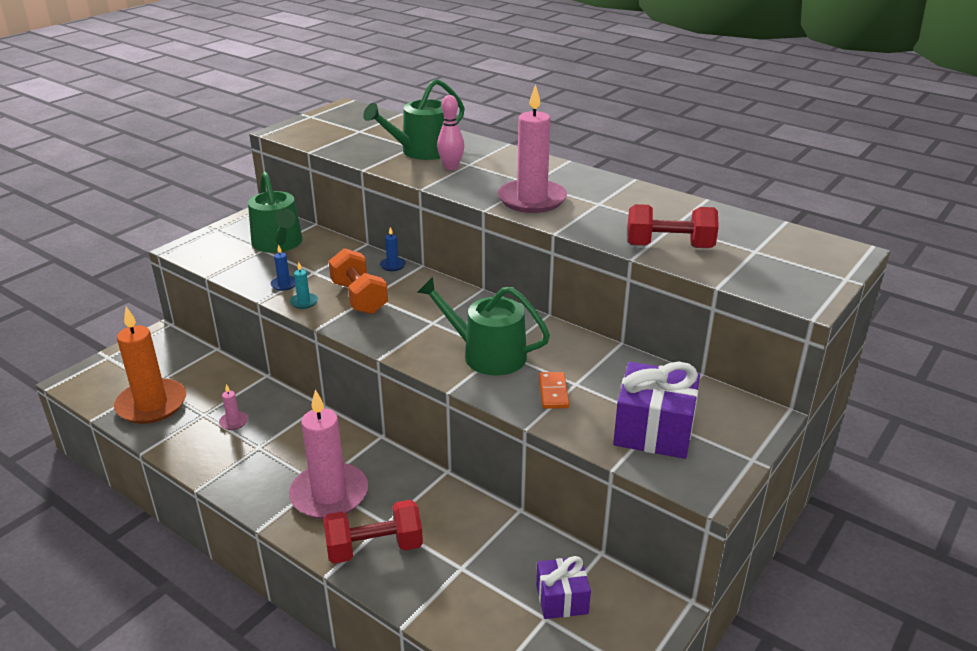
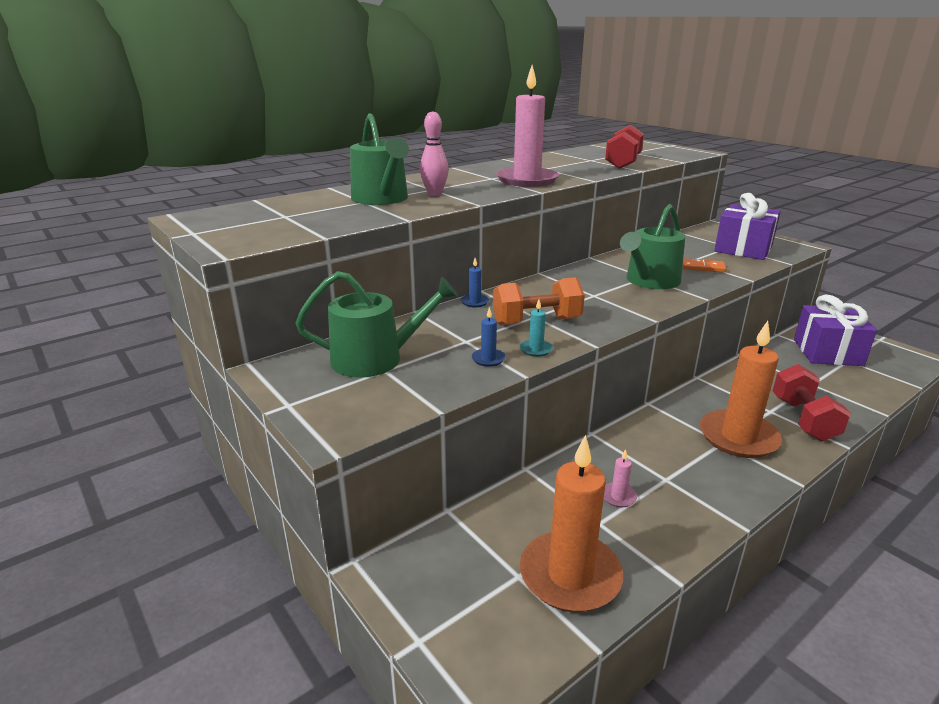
camera: 75 degrees left, 5 degrees down
(329, 494) = (738, 437): pink candle -> orange candle
(562, 599) = (827, 352): purple gift -> purple gift, size x1.66

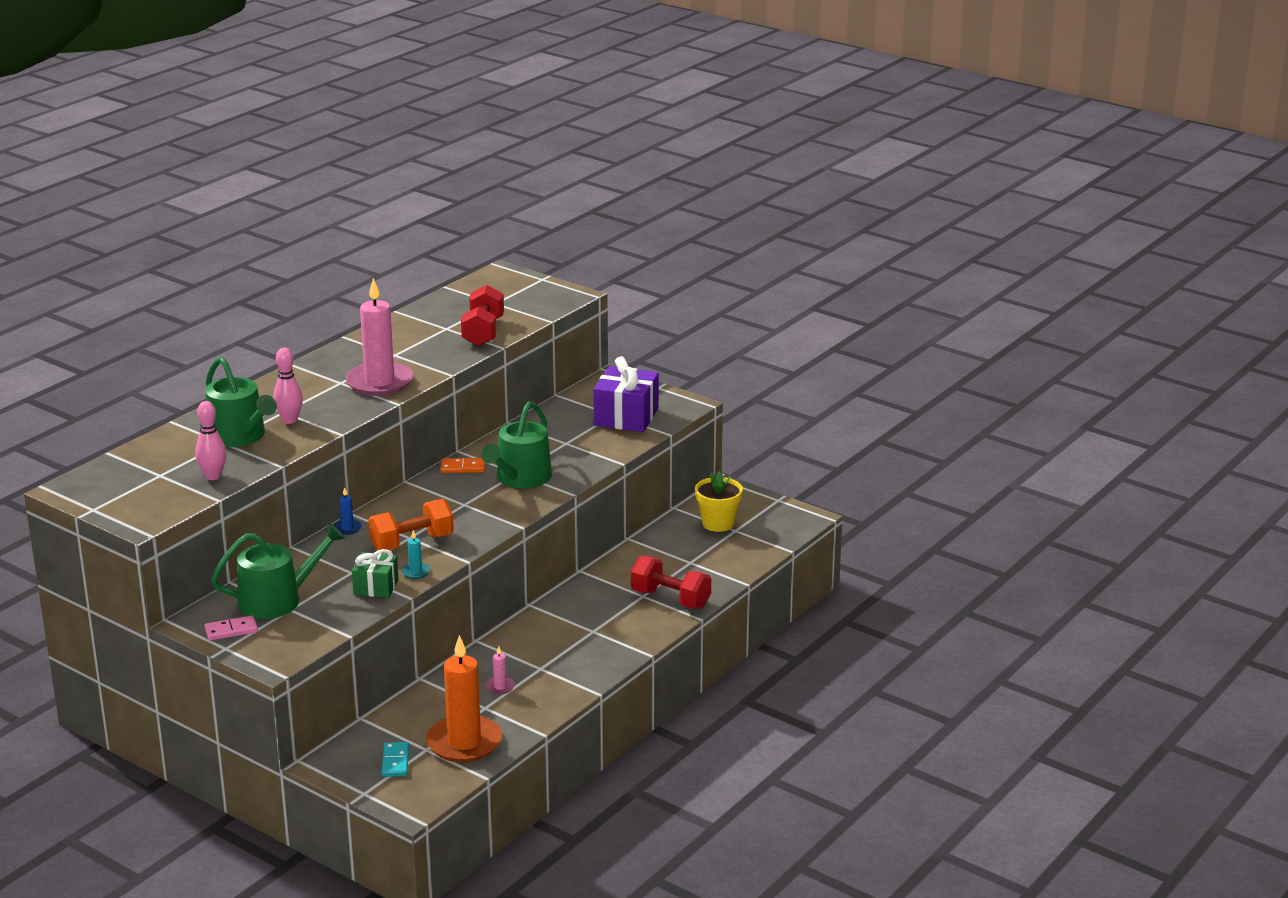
camera: 15 degrees left, 0 degrees up
(307, 385) = (231, 630): none -> pink domino
(334, 221) = (213, 476): none -> pink bowling pin
(474, 590) = (395, 762): none -> turquoise domino
(488, 359) = (376, 587): blue candle -> green gift
(703, 267) = (577, 452): orange domino -> orange domino (463, 467)
(738, 437) = (607, 624): orange candle -> none
(803, 419) = (670, 599): red dumbbell -> red dumbbell turned 45 degrees counterclockwise
(827, 352) = (718, 523): purple gift -> yellow flower pot

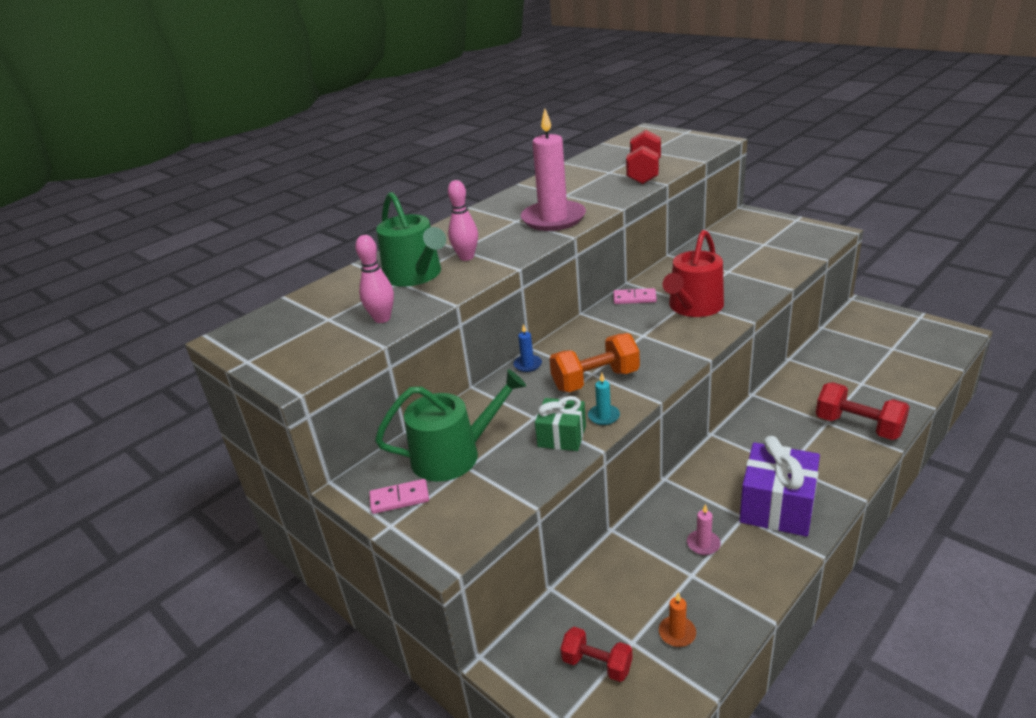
camera: 10 degrees right, 5 degrees up
(395, 762) = (597, 664): turquoise domino -> red dumbbell
(463, 467) = (634, 298): orange domino -> pink domino
(464, 743) = (677, 633): orange candle -> orange candle, size x0.40
(520, 478) = (693, 307): green watering can -> red watering can
(626, 417) = (777, 246): purple gift -> purple gift (777, 506)
(718, 523) = (872, 342): yellow flower pot -> none

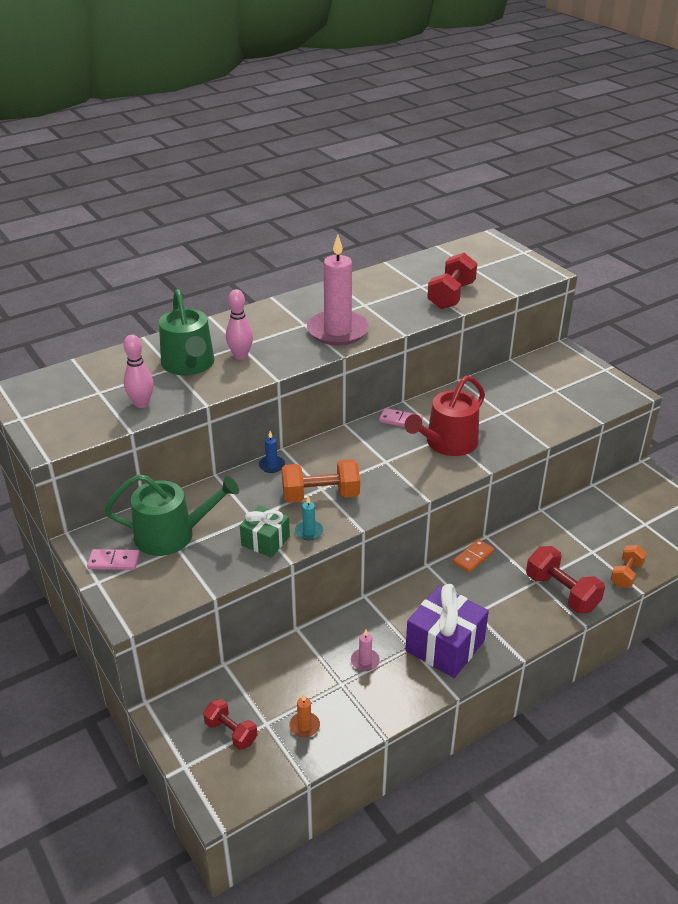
camera: 10 degrees right, 5 degrees up
(752, 415) = (473, 557): none -> orange domino
(907, 395) = (626, 574): none -> orange dumbbell

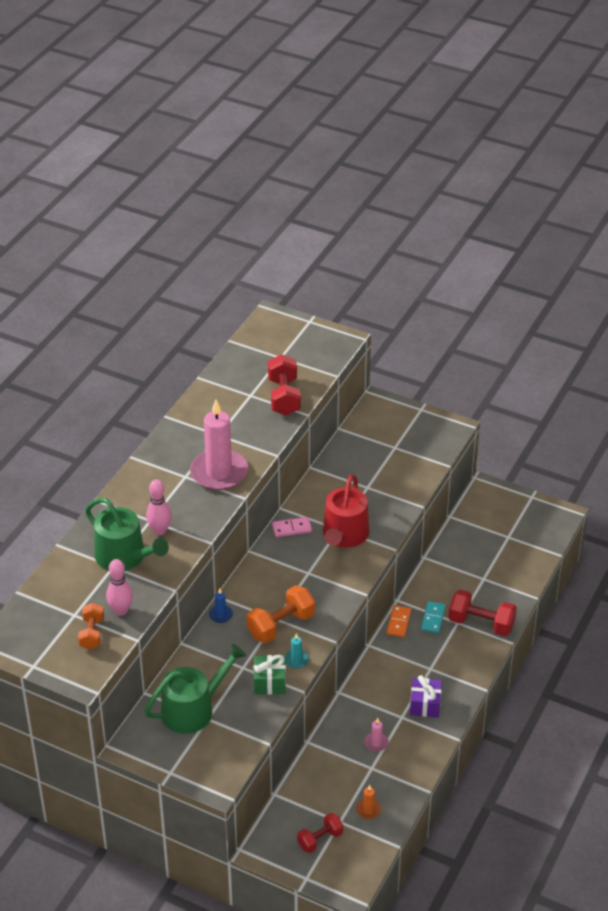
camera: 30 degrees left, 5 degrees up
(114, 561) = (167, 751): pink domino -> none
(231, 732) = (320, 839): red dumbbell -> red dumbbell turned 45 degrees counterclockwise
(445, 646) = (425, 704): purple gift -> purple gift, size x0.60
(512, 567) = (433, 618): none -> turquoise domino
(626, 574) = (518, 588): orange dumbbell -> orange dumbbell (92, 633)

